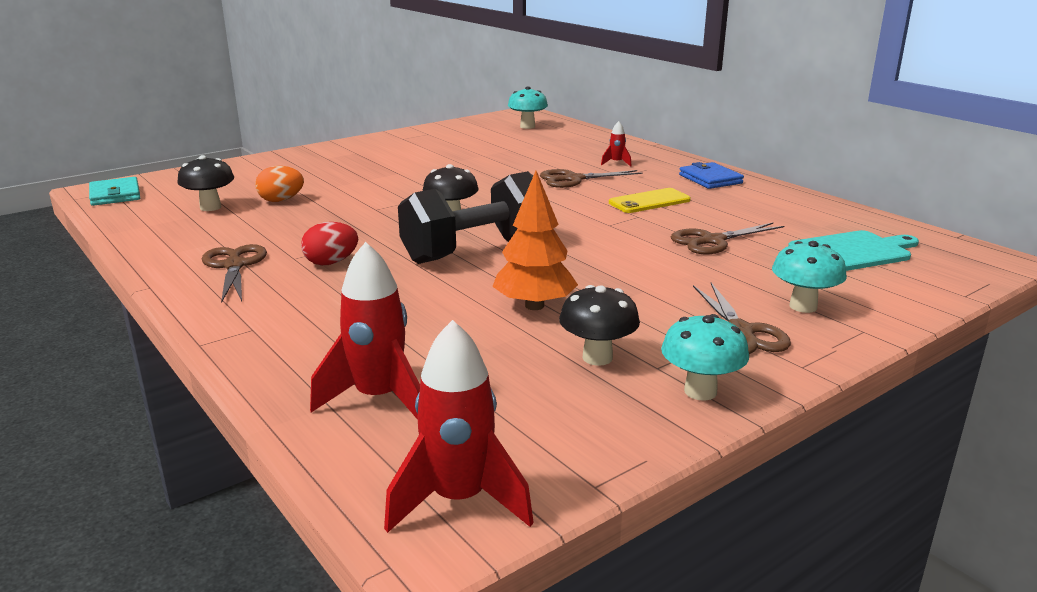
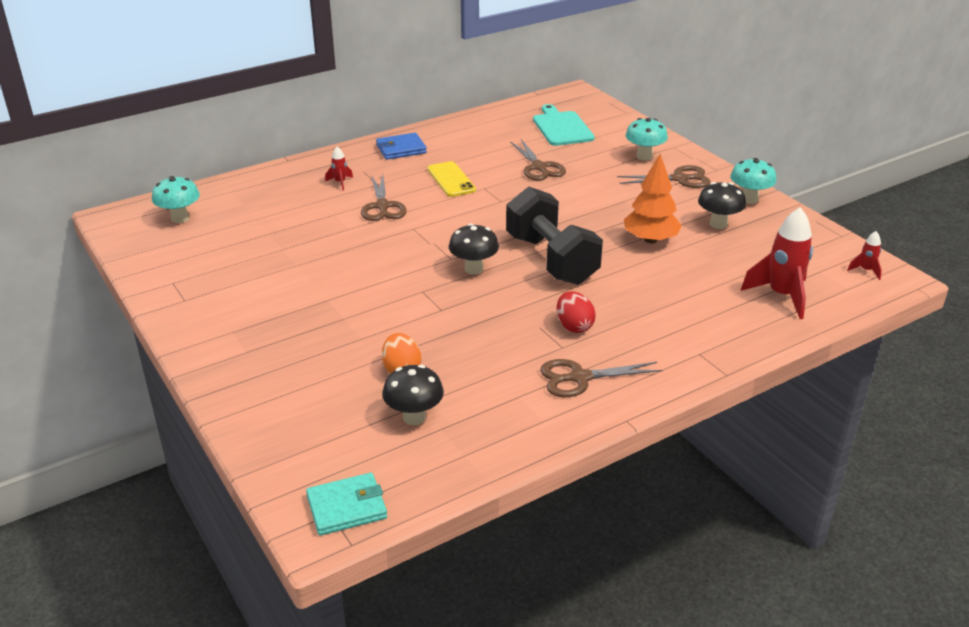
camera: 85 degrees left, 10 degrees up
(459, 500) = (866, 270): red rocket -> red rocket, size x0.47

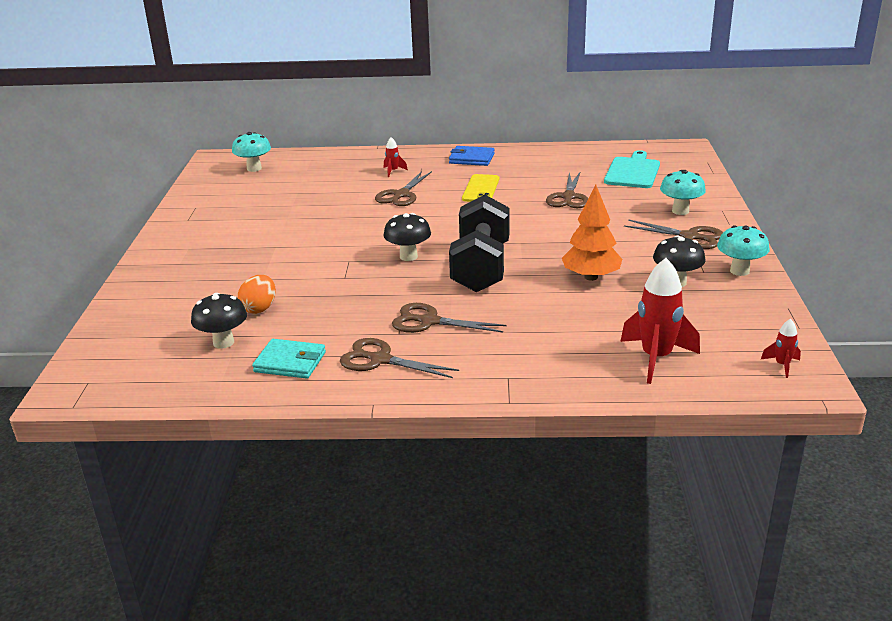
camera: 35 degrees right, 5 degrees down
(347, 507) = (102, 382): turquoise wallet -> turquoise wallet (290, 362)
(574, 326) = (429, 321): red egg -> brown scissors

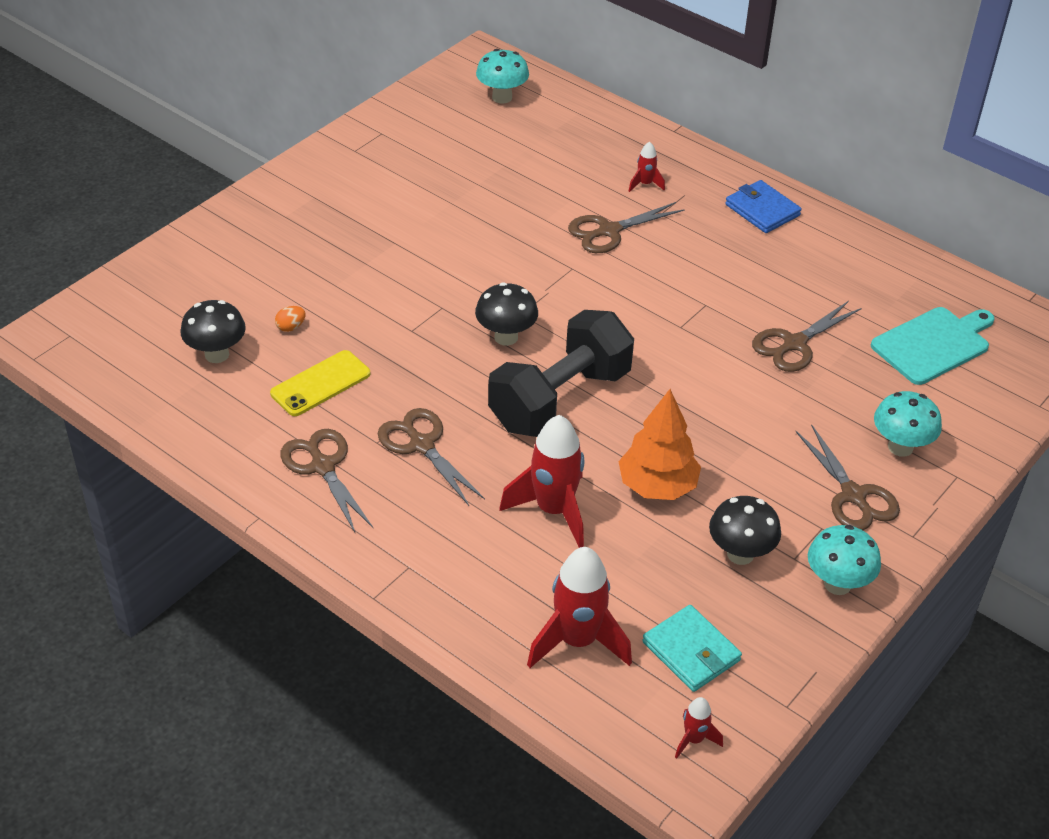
camera: 35 degrees right, 15 degrees up
(259, 308) = (291, 327): orange egg -> orange egg, size x0.57
(290, 362) = (245, 417): turquoise wallet -> turquoise wallet (691, 651)
(481, 189) = (709, 271): yellow phone -> yellow phone (320, 384)
(552, 312) = (553, 510): none -> red rocket

